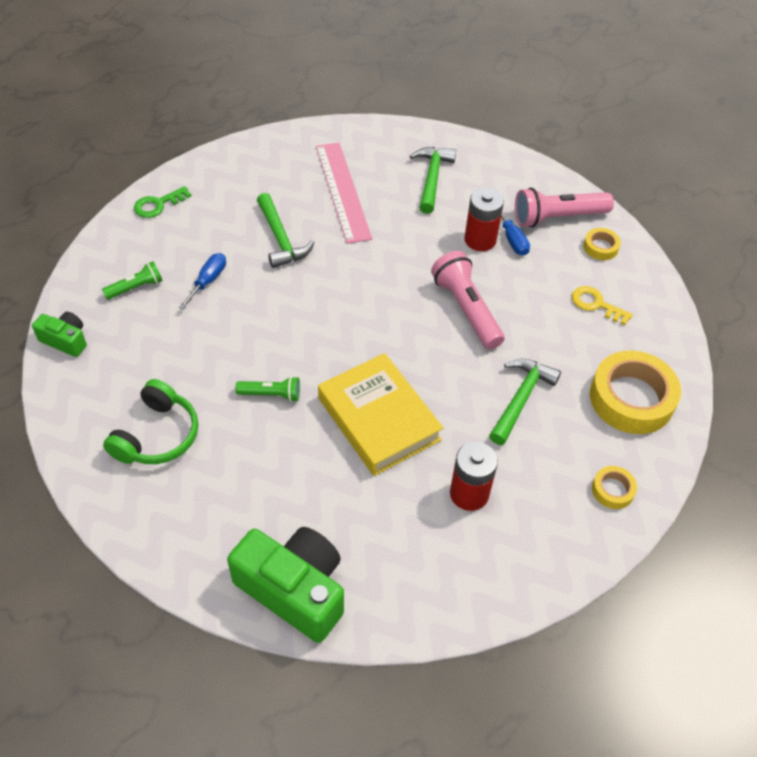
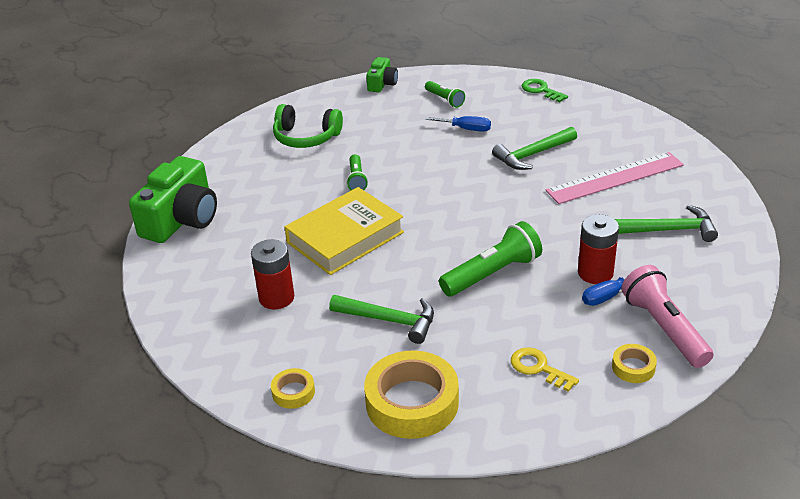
camera: 85 degrees right, 15 degrees down
(466, 309) = (492, 274): pink flashlight -> green flashlight
(596, 304) = (539, 368): yellow key -> yellow key turned 75 degrees counterclockwise

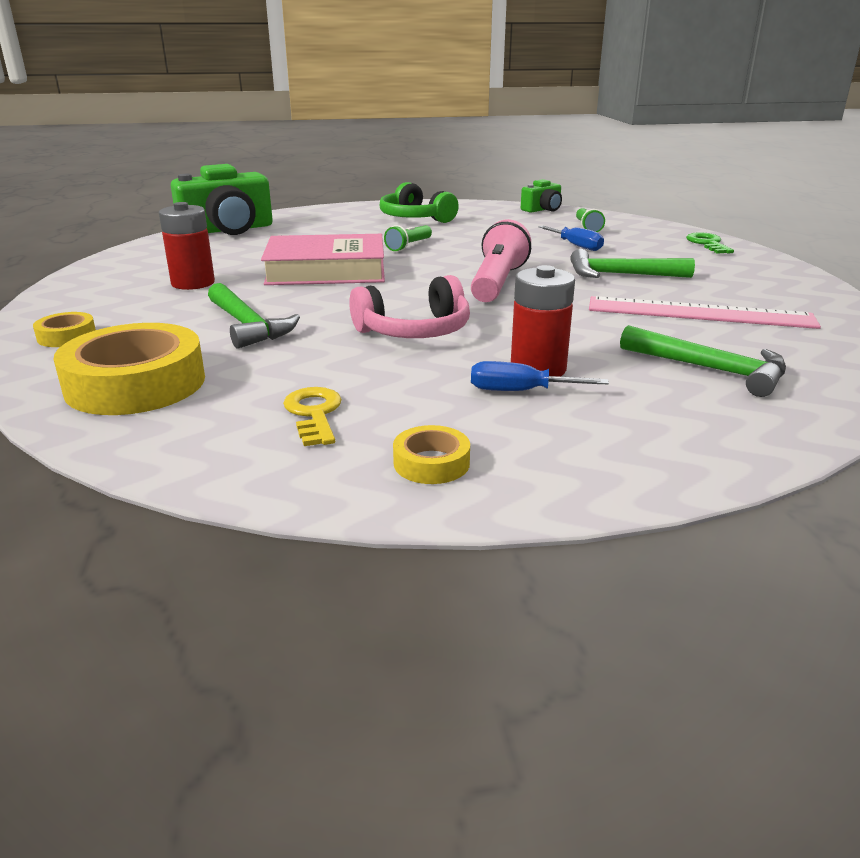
camera: 35 degrees right, 10 degrees down
(345, 237) = (326, 270): yellow book -> pink book
(492, 274) = (415, 331): green flashlight -> pink headphones
(664, 328) = (545, 446): pink flashlight -> pink flashlight (497, 283)

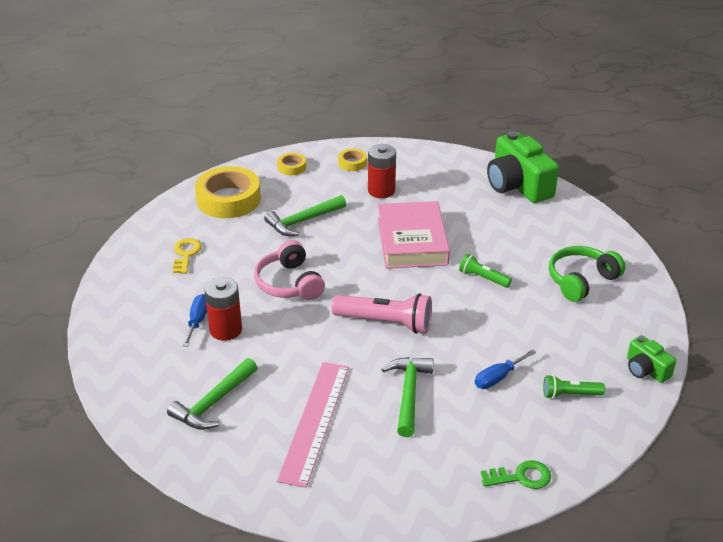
camera: 90 degrees right, 10 degrees up
(314, 414) = (186, 254): yellow key -> yellow key turned 75 degrees counterclockwise
(431, 463) = (132, 290): yellow tape -> yellow tape (352, 163)

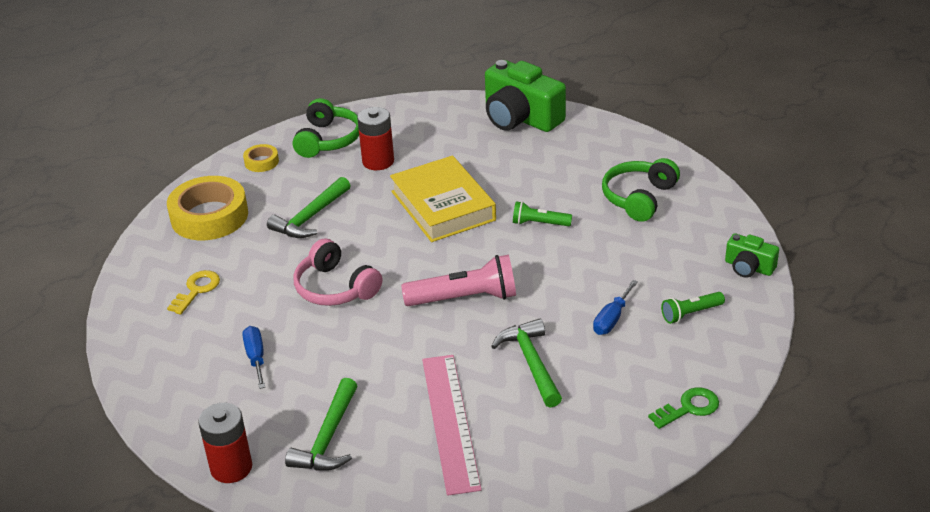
camera: 20 degrees left, 0 degrees up
(186, 254) = (196, 290): yellow key -> yellow key turned 45 degrees clockwise
(226, 330) = (294, 358): red battery -> red battery (231, 467)
(352, 163) = (328, 140): yellow tape -> green headphones
(412, 241) = (443, 206): pink book -> yellow book

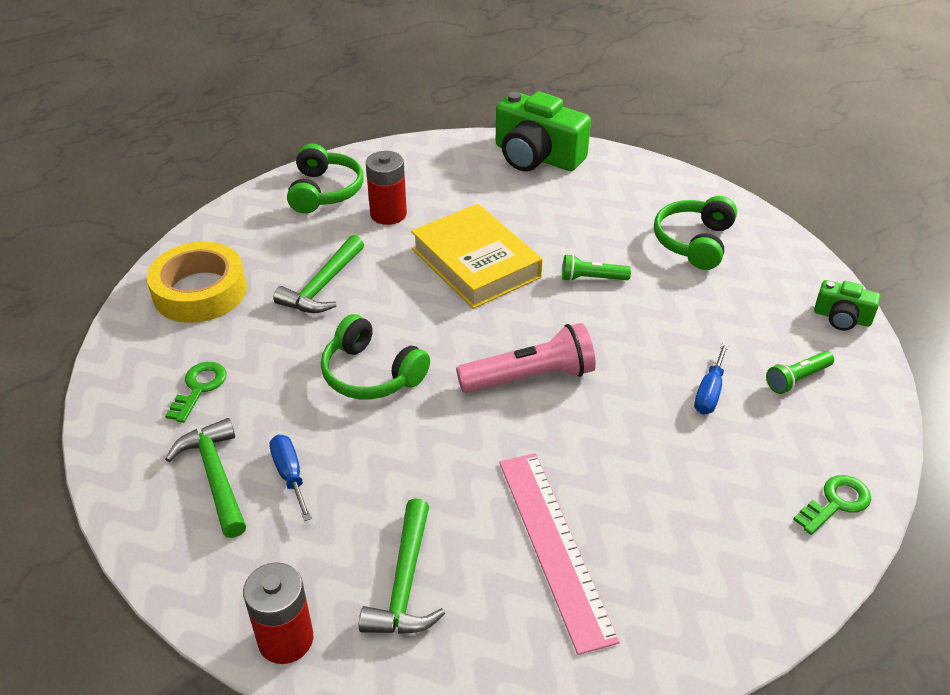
camera: 10 degrees left, 5 degrees up
(196, 290) = (199, 388): yellow key -> green key
(261, 162) = (251, 221): yellow tape -> none
(335, 288) = (371, 374): pink headphones -> green headphones
(531, 362) = (631, 456): green hammer -> green hammer (215, 476)

